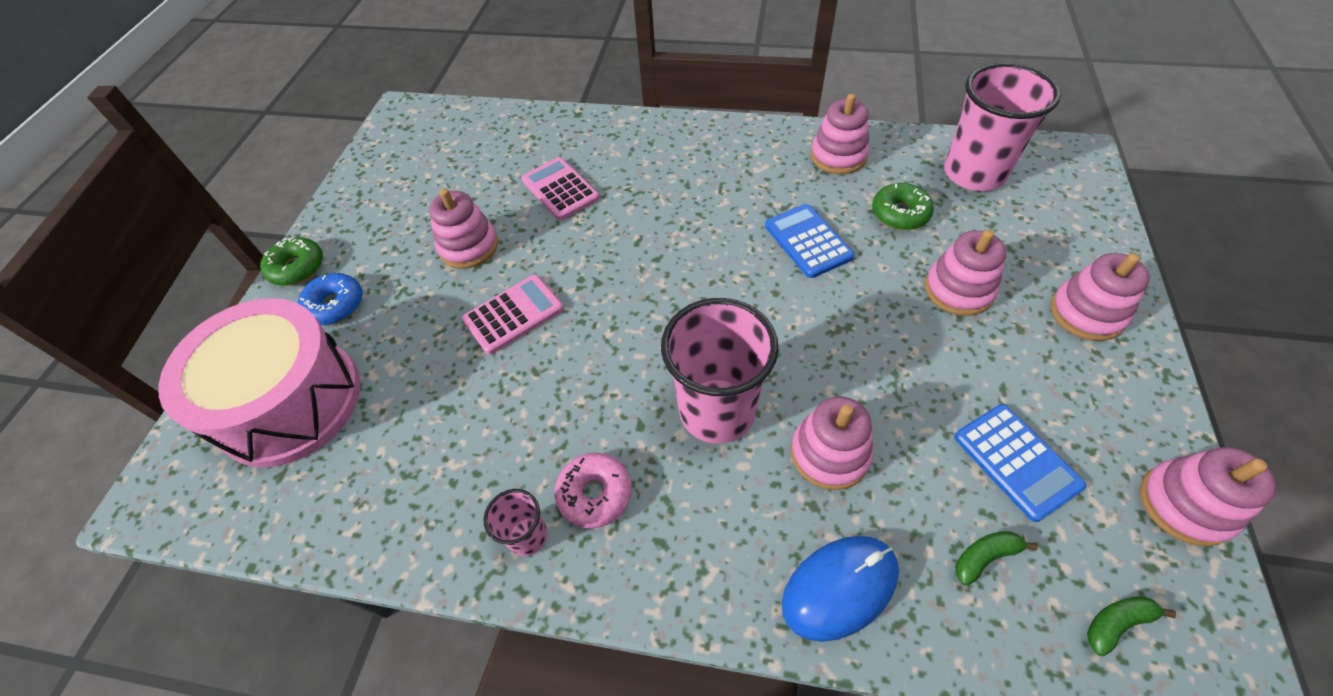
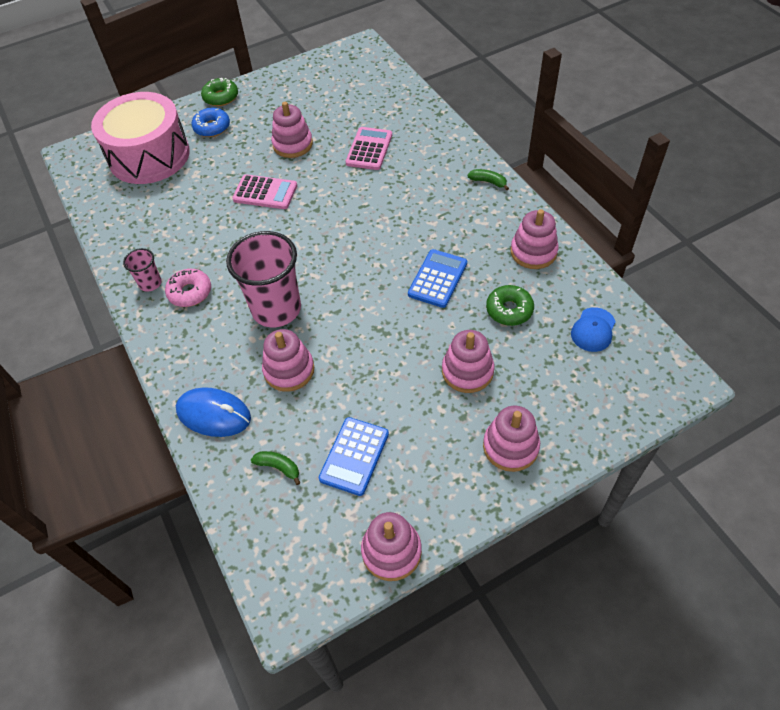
camera: 50 degrees right, 0 degrees up
(974, 173) = (593, 330): pink cup -> blue cap
(1116, 623) = (283, 542): green banana -> green banana (488, 182)

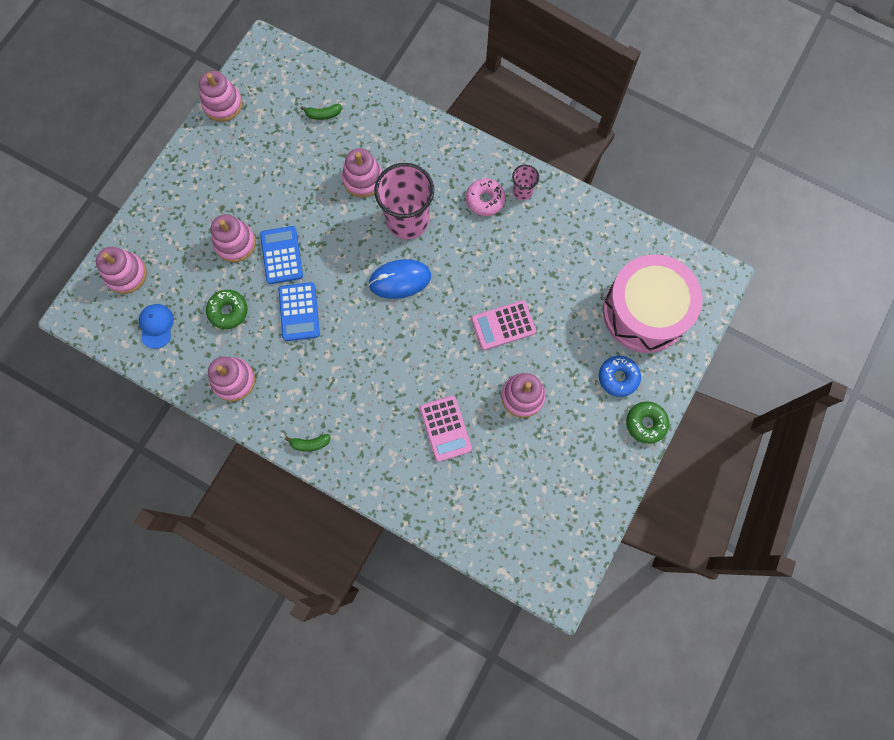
camera: 145 degrees right, 20 degrees up
(214, 414) = (391, 124): blue mouse -> blue mouse (400, 280)
(354, 456) = (279, 145): blue calculator -> blue calculator (282, 255)
(510, 446) = (180, 203): pink stacking toy -> pink stacking toy (126, 274)

